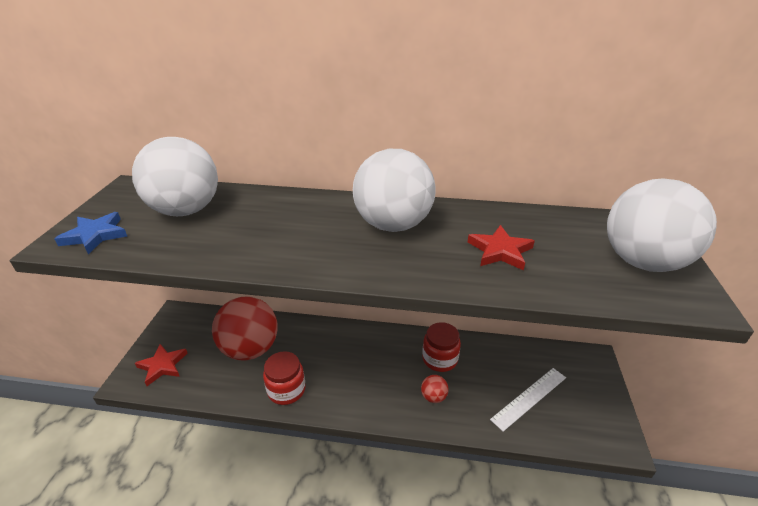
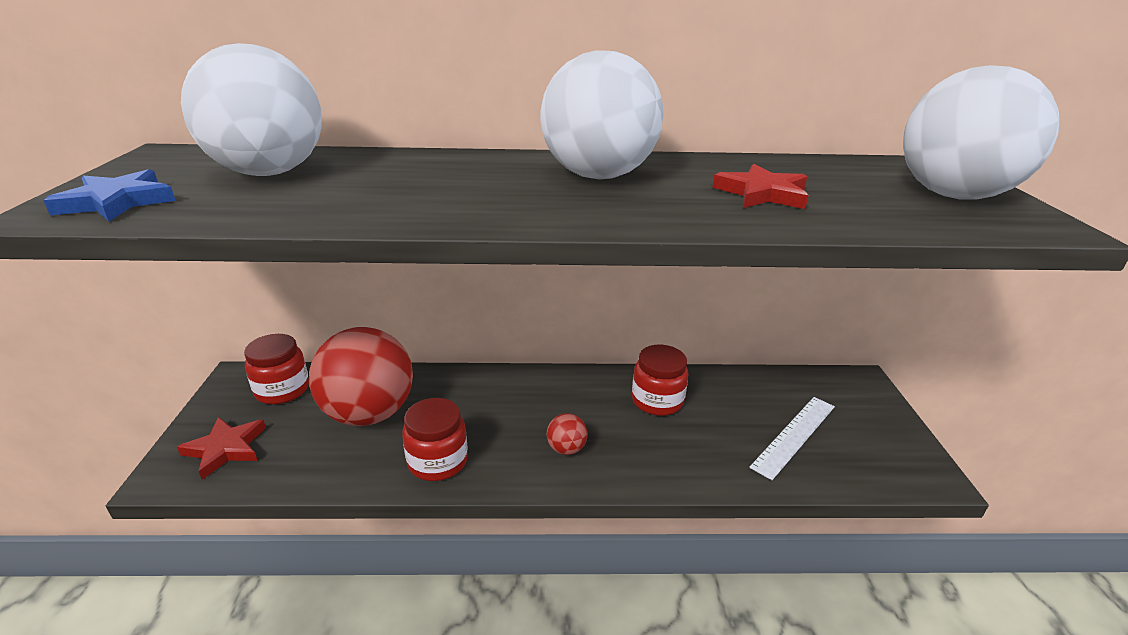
camera: 10 degrees left, 5 degrees down
(201, 325) = (282, 390): none -> red jar
(433, 397) = (661, 448): red ball -> red ball (566, 449)

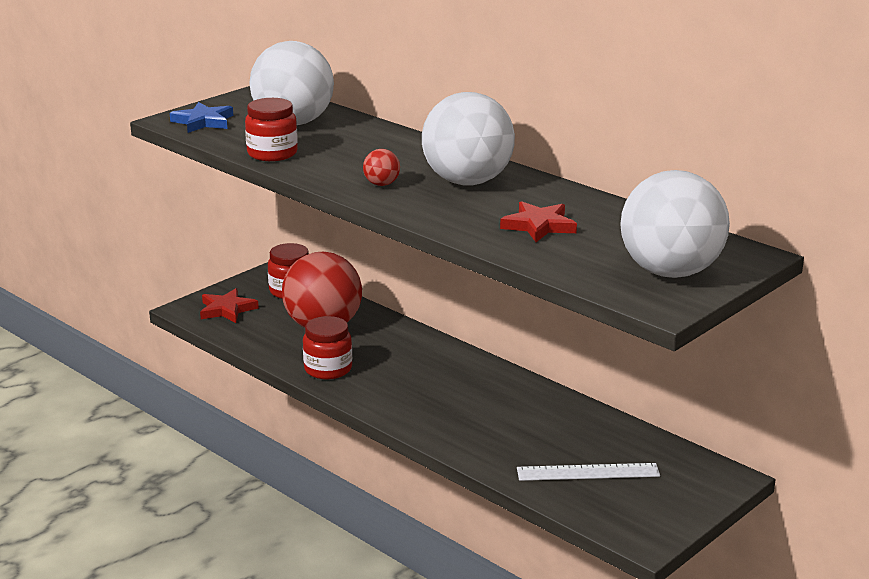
camera: 45 degrees right, 5 degrees down
(566, 449) = (413, 400): red ball -> red ball (381, 184)
(657, 401) = (524, 407): red jar -> red jar (272, 153)

